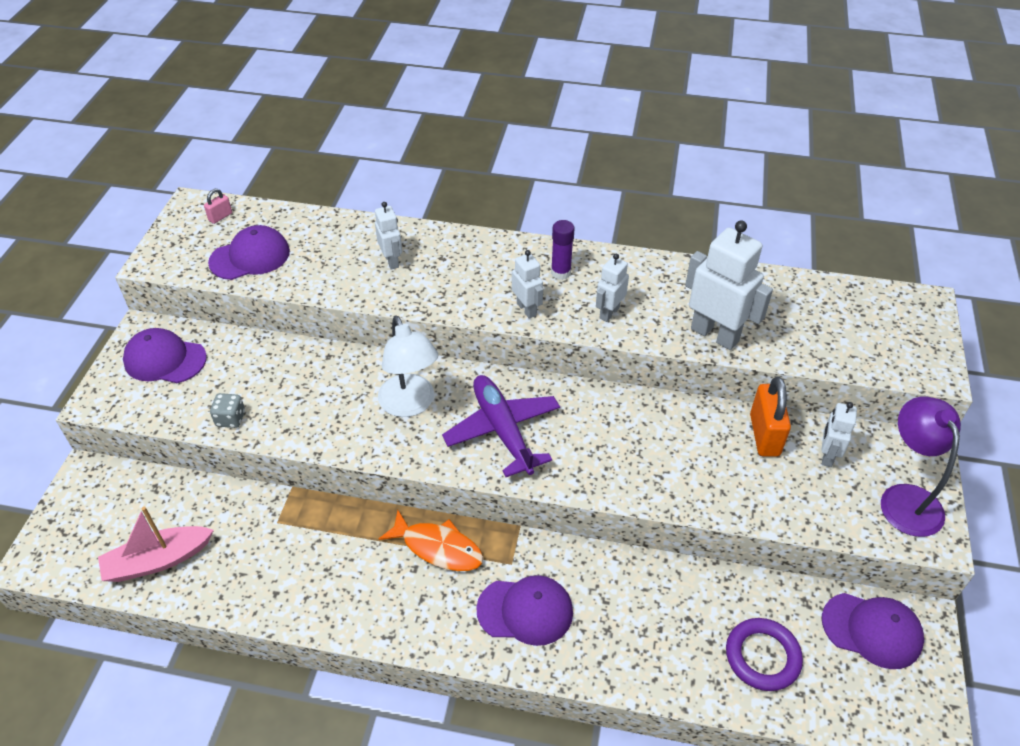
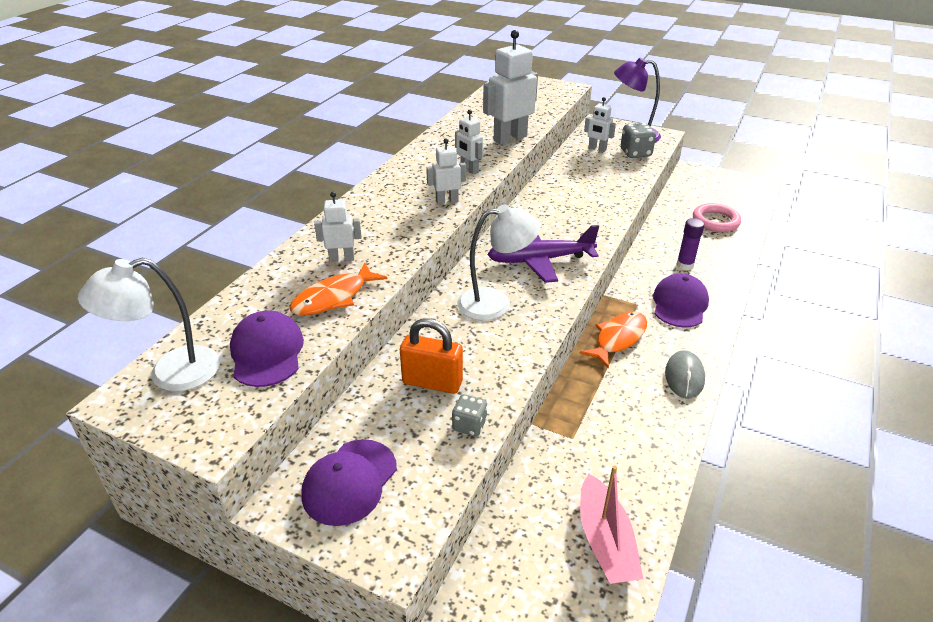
camera: 75 degrees left, 10 degrees down
(220, 217) = (170, 373): pink padlock -> white lamp
(329, 273) = (334, 297): none -> orange fish
(386, 619) = (684, 376): none -> grey mouse
(561, 273) = (413, 181): purple glue stick -> purple glue stick (685, 265)
(762, 656) = (715, 221): purple ring -> pink ring
(764, 435) = (575, 163): orange padlock -> orange padlock (432, 382)
(841, 506) = (635, 153): none -> grey dice
(872, 630) = (698, 185): purple cap -> none

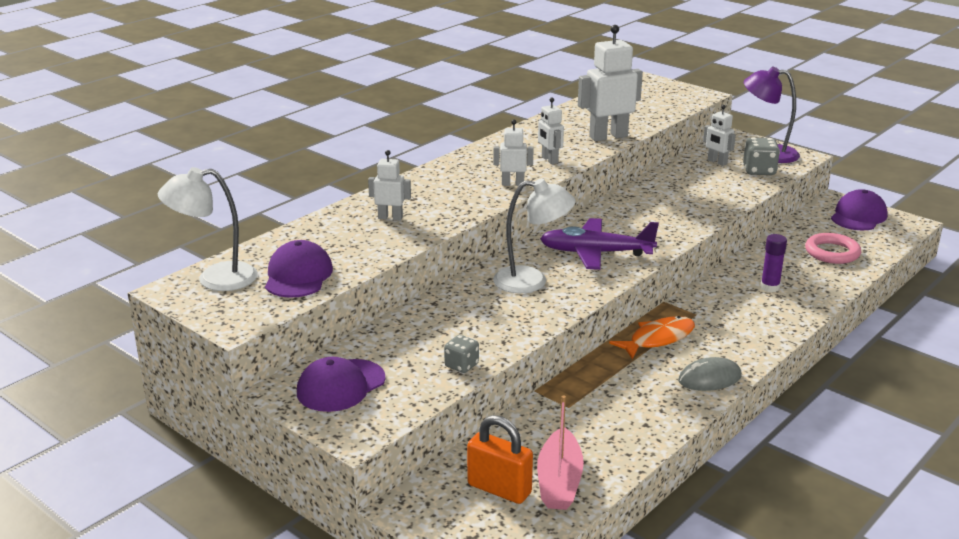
camera: 15 degrees right, 10 degrees down
(334, 297) = (371, 245): orange fish -> none
(432, 382) = (442, 331): orange padlock -> orange padlock (499, 489)
(679, 304) = (742, 320): purple cap -> purple cap (858, 216)
(684, 376) = (709, 378): grey mouse -> grey mouse turned 45 degrees clockwise

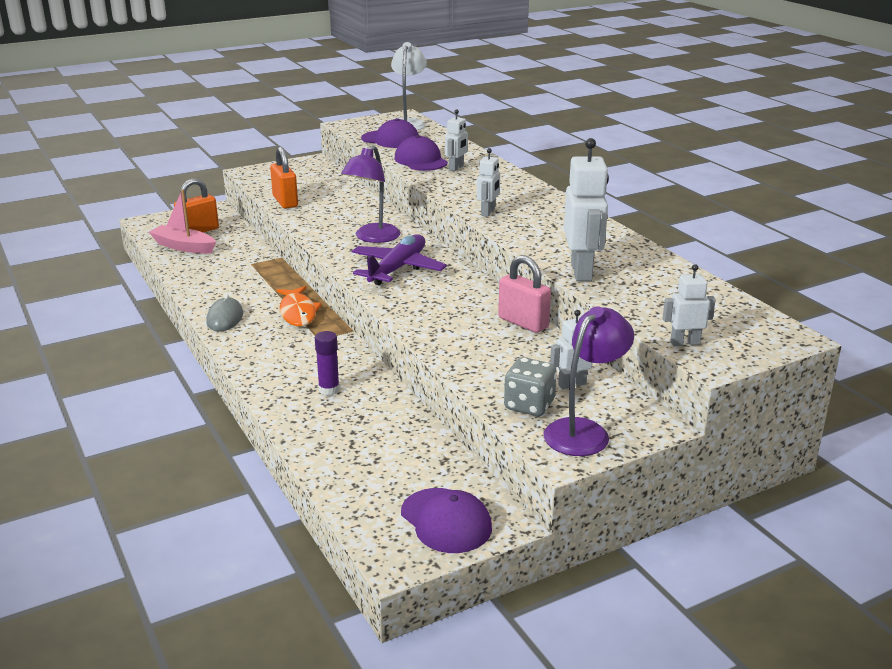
camera: 110 degrees right, 0 degrees up
(341, 386) = (300, 173): purple cap -> purple cap (421, 160)
(461, 365) = (285, 201): grey dice -> orange padlock
(532, 281) = (373, 238): white lamp -> purple lamp
(549, 160) = (534, 234): white robot -> white robot (684, 343)
(646, 187) = (523, 323): none -> pink padlock
(832, 252) = (367, 457): pink ring -> none

